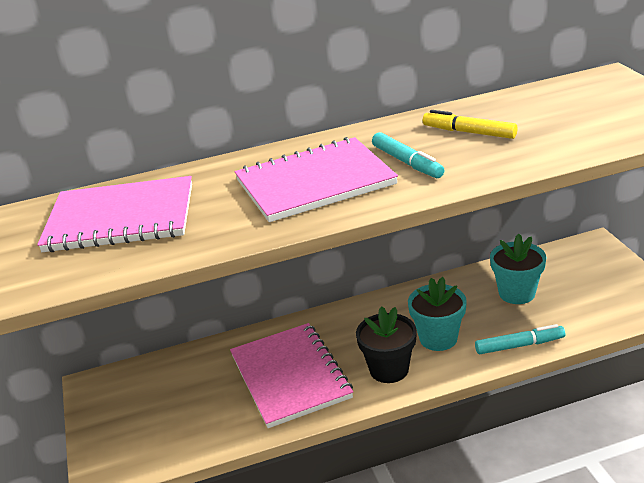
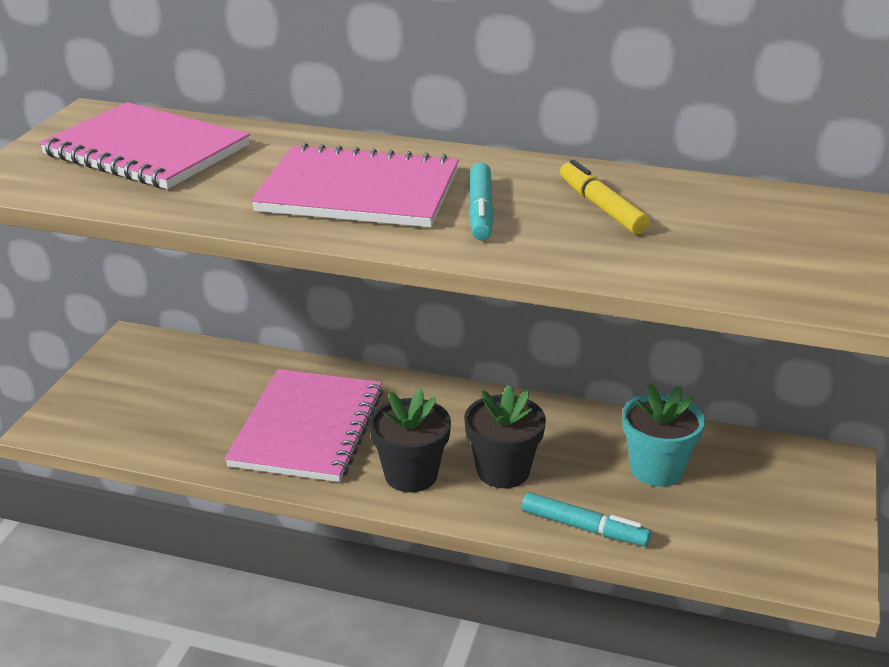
camera: 30 degrees right, 0 degrees up
(438, 338) = (503, 471): turquoise flower pot -> black flower pot

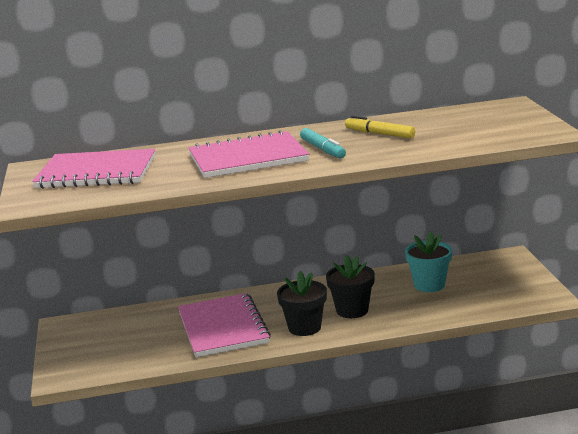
camera: 25 degrees left, 10 degrees down
(584, 528) = (417, 318): turquoise marker -> none

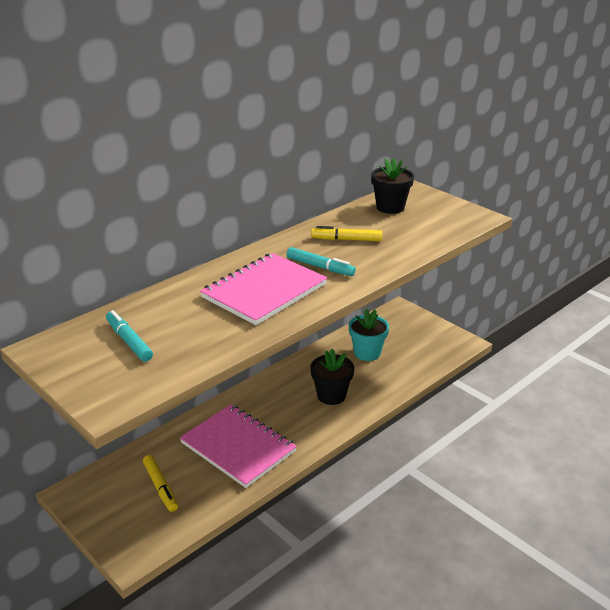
camera: 35 degrees left, 10 degrees up
(96, 172) = (129, 341): pink notebook -> turquoise marker
(130, 338) = (160, 487): none -> yellow marker
(304, 327) = (309, 425): black flower pot -> black flower pot (390, 207)

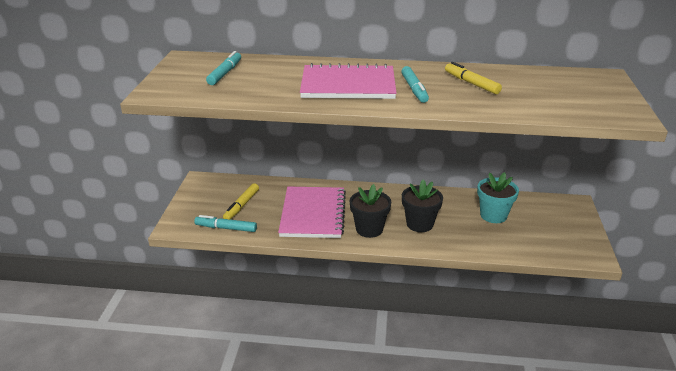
camera: 50 degrees right, 0 degrees up
(184, 518) = (226, 228): none -> turquoise marker
(390, 207) = (557, 80): black flower pot -> black flower pot (369, 229)

